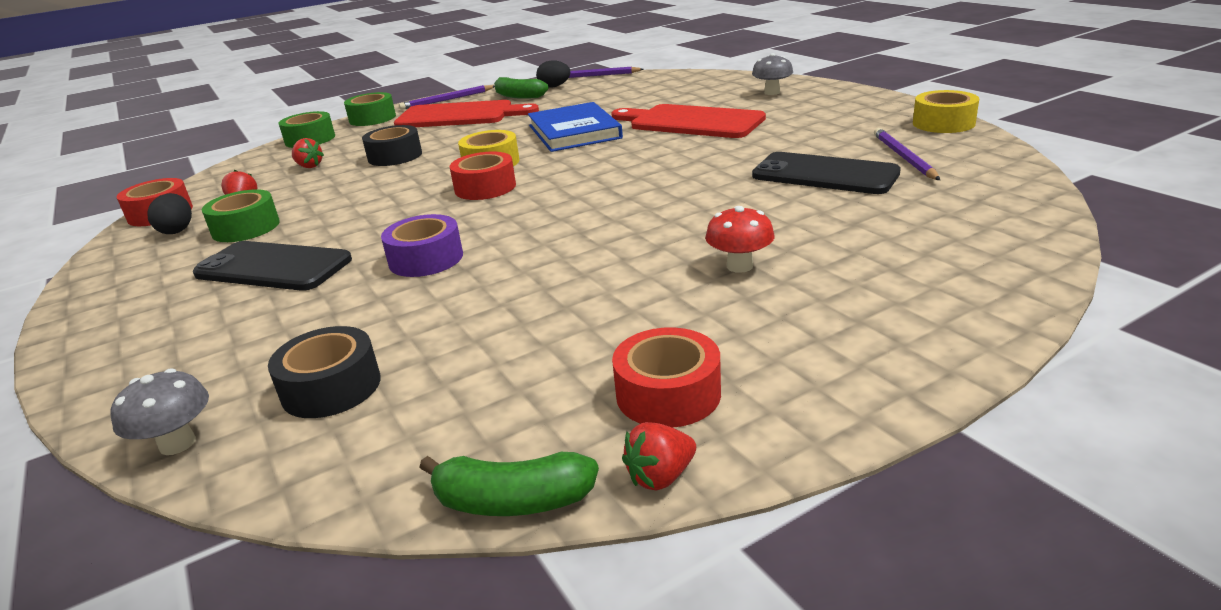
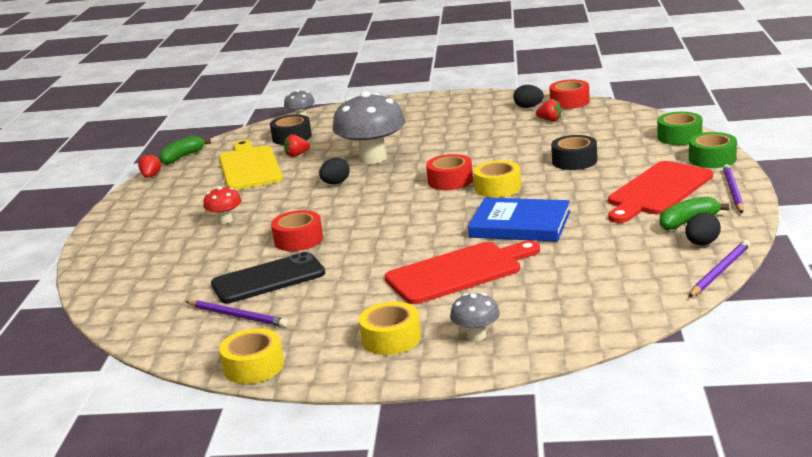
camera: 125 degrees right, 5 degrees down
(246, 228) = (501, 121): green tape -> none
(273, 267) = (428, 128): black phone -> none
(309, 166) = (599, 136): red strawberry -> red strawberry (297, 155)
(426, 259) = (373, 158): purple tape -> grey mushroom
(520, 356) = (249, 167): none -> yellow cutting board
(540, 246) = (335, 183): none -> black egg
(668, 394) = (179, 185): red tape -> red tape (298, 240)
(821, 107) = (391, 338): none -> yellow tape

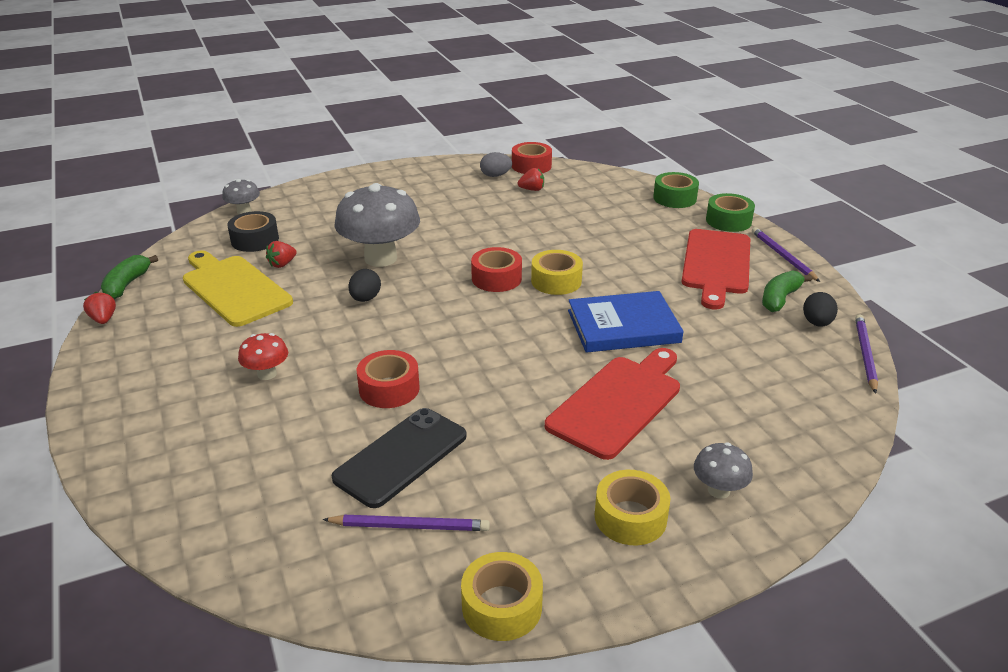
camera: 30 degrees left, 10 degrees up
(528, 107) = (495, 175): black egg -> grey egg
(574, 161) = (603, 237): black tape -> none

